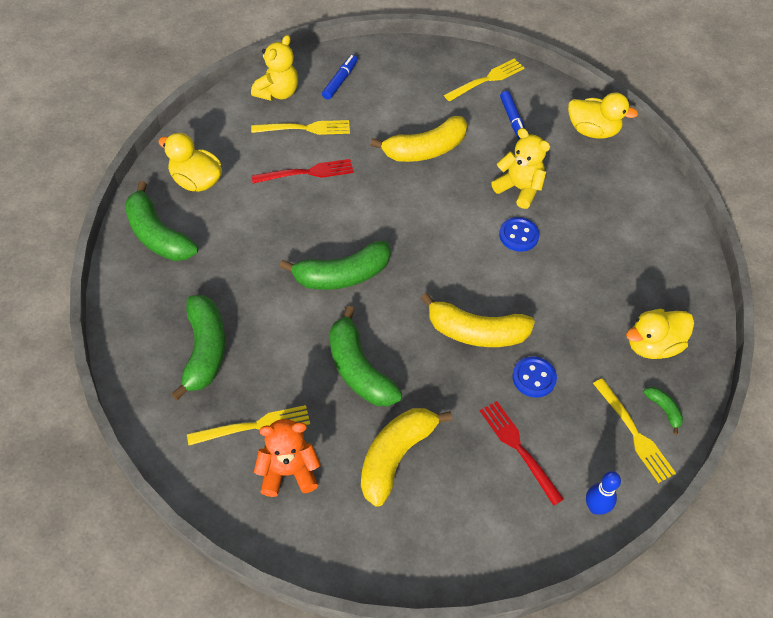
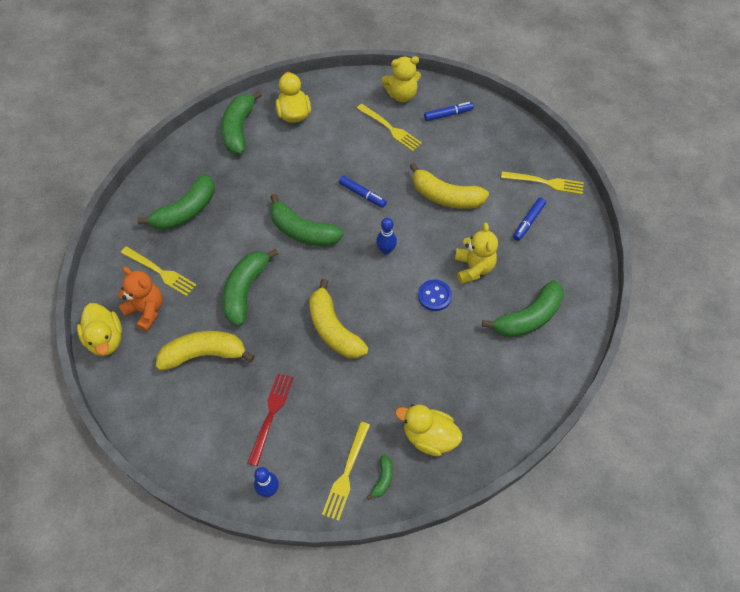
camera: 50 degrees right, 5 degrees up
(307, 172) = (358, 156): red fork -> none
(353, 202) = (362, 194): none -> blue marker
(434, 232) = (386, 250): none -> blue bowling pin
(534, 378) = (331, 385): blue button -> none
(592, 131) = (576, 272): yellow duck -> yellow duck (106, 339)
(604, 193) = (528, 317): none -> green banana

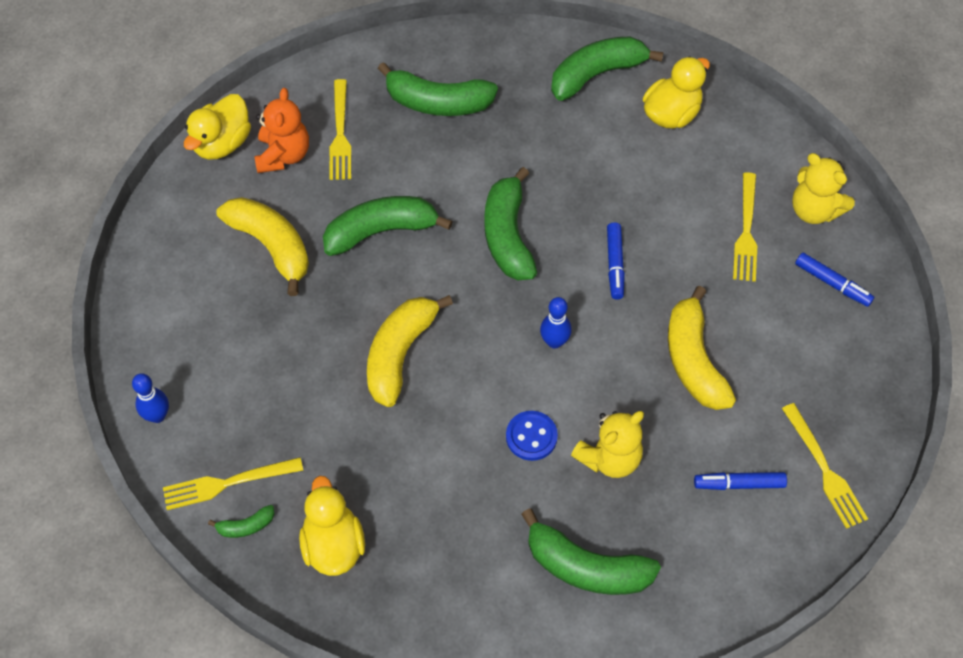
camera: 55 degrees right, 0 degrees up
(271, 414) = (246, 360): red fork -> none

